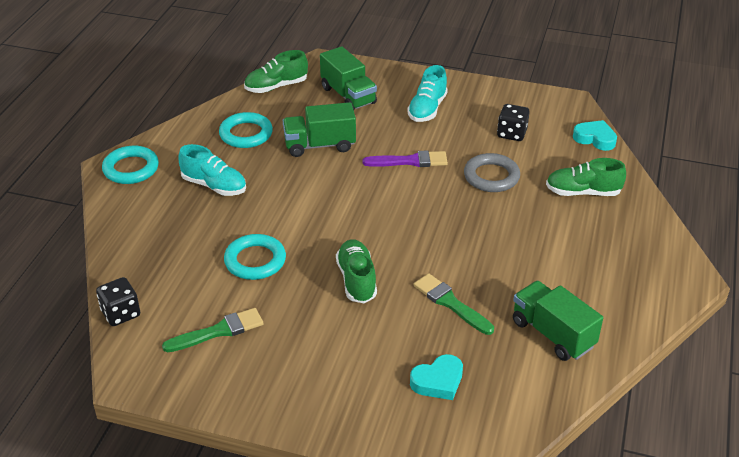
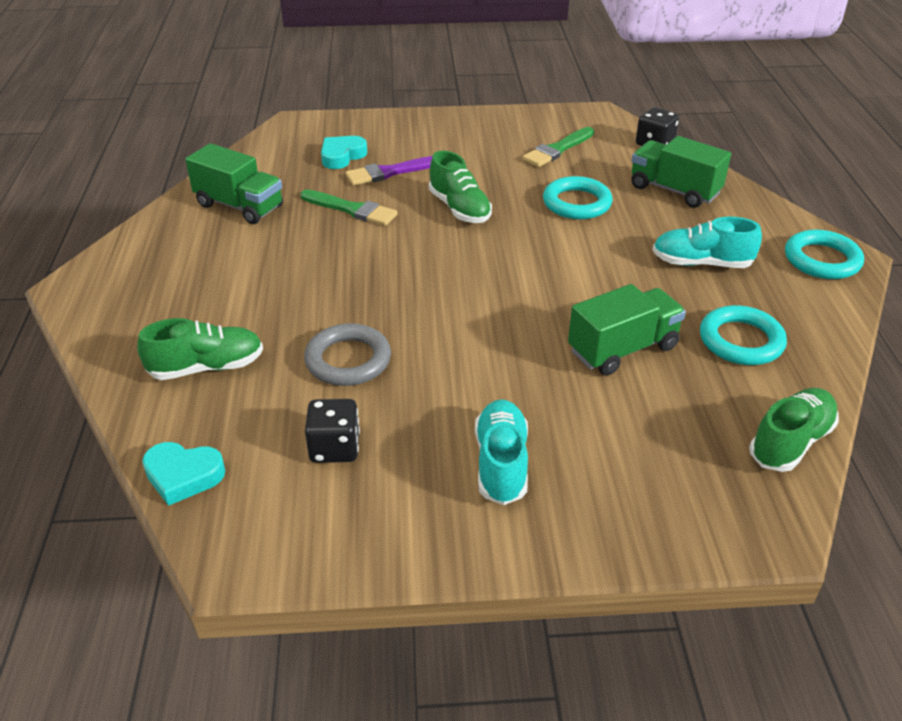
camera: 160 degrees right, 0 degrees up
(348, 95) = (655, 456): green truck -> green truck (674, 190)
(410, 161) = (477, 356): purple brush -> purple brush (390, 172)

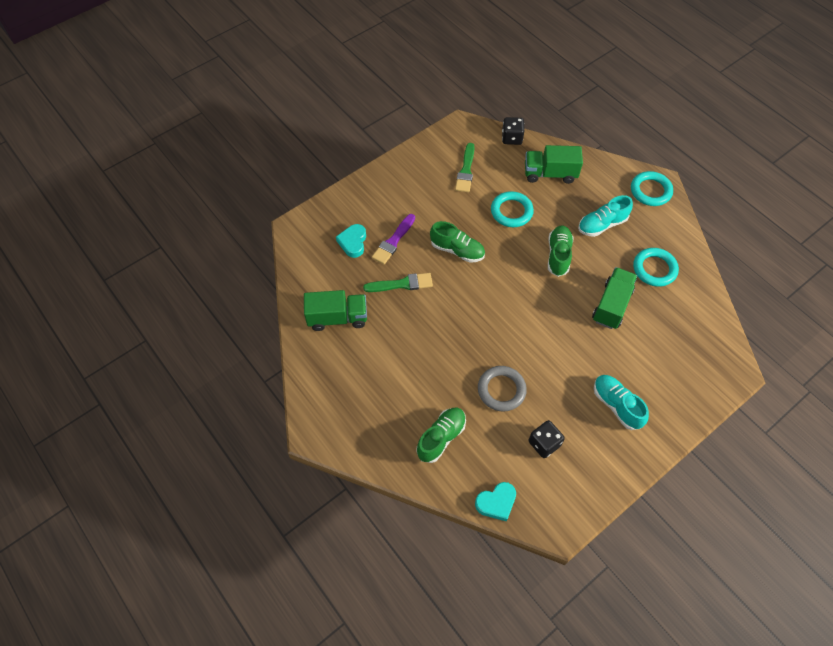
camera: 35 degrees left, 20 degrees up
(790, 442) = (712, 319): green shoe -> green shoe (558, 255)

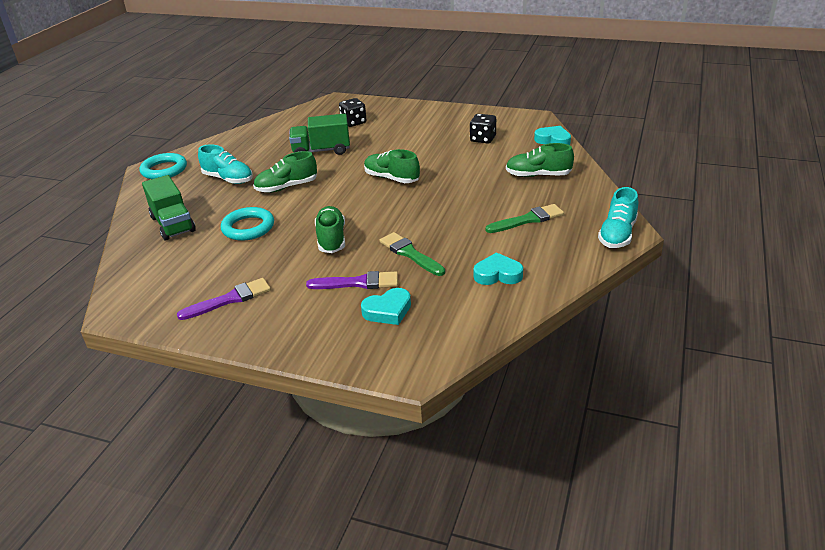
camera: 120 degrees left, 25 degrees down
(337, 318) = (497, 274): green truck -> turquoise heart
(430, 175) = (229, 299): none -> purple brush
(466, 171) = (203, 277): green brush -> green brush (528, 220)
(501, 390) = (461, 167): grey ring -> none
(511, 138) = (124, 266): black dice -> black dice (353, 122)
(519, 329) = (391, 178): none -> green shoe
(616, 405) = (415, 126): turquoise shoe -> turquoise shoe (617, 234)
(654, 269) = (263, 145): turquoise ring -> none

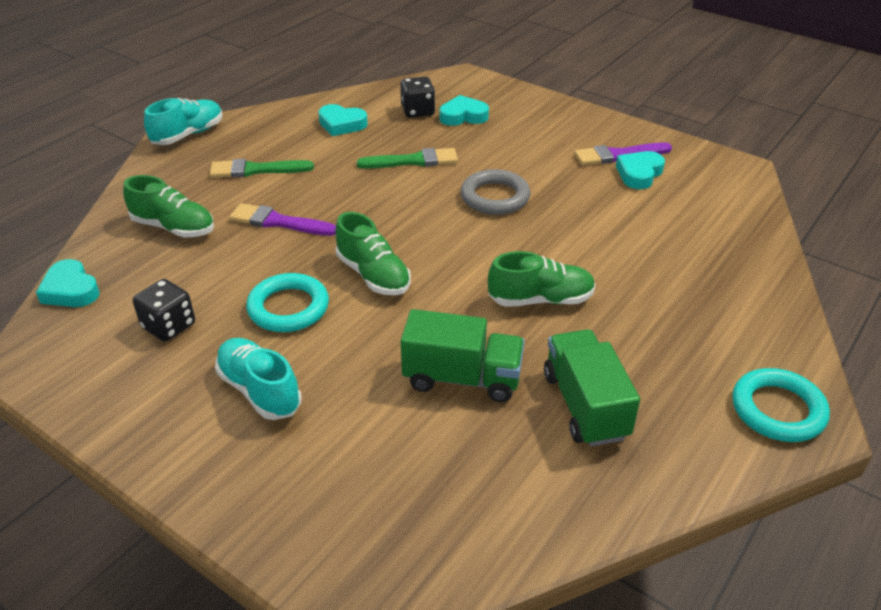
camera: 165 degrees left, 5 degrees up
(173, 224) = (714, 269): green truck -> green truck (585, 405)
(213, 284) = (639, 174): none -> turquoise heart
(228, 179) = (642, 347): turquoise shoe -> turquoise shoe (259, 390)
(248, 227) = (602, 238): turquoise ring -> turquoise ring (288, 308)
(331, 239) = (495, 197): green shoe -> grey ring
(353, 122) = (364, 462): black dice -> black dice (417, 111)
(358, 283) = (481, 144): purple brush -> purple brush (278, 222)
(410, 254) = (413, 161): green brush -> green brush turned 75 degrees counterclockwise

